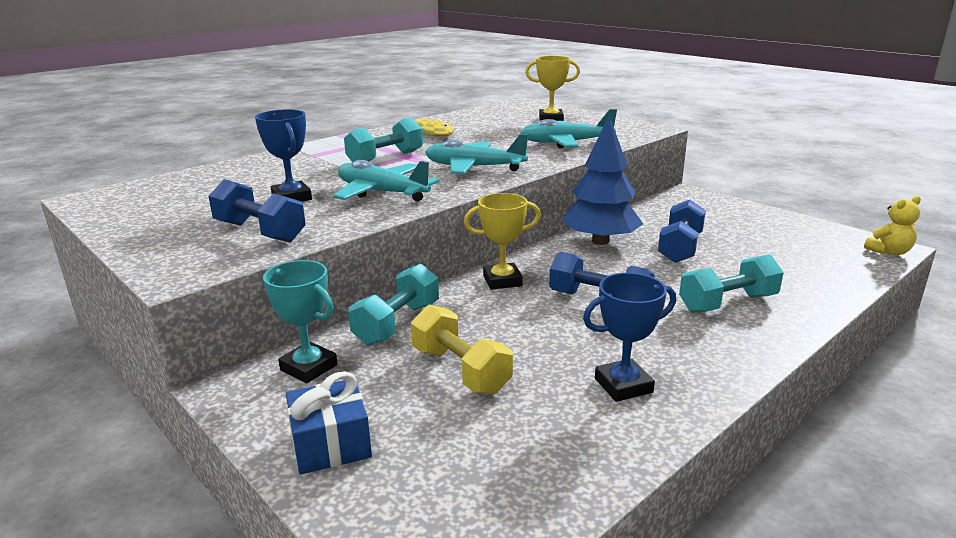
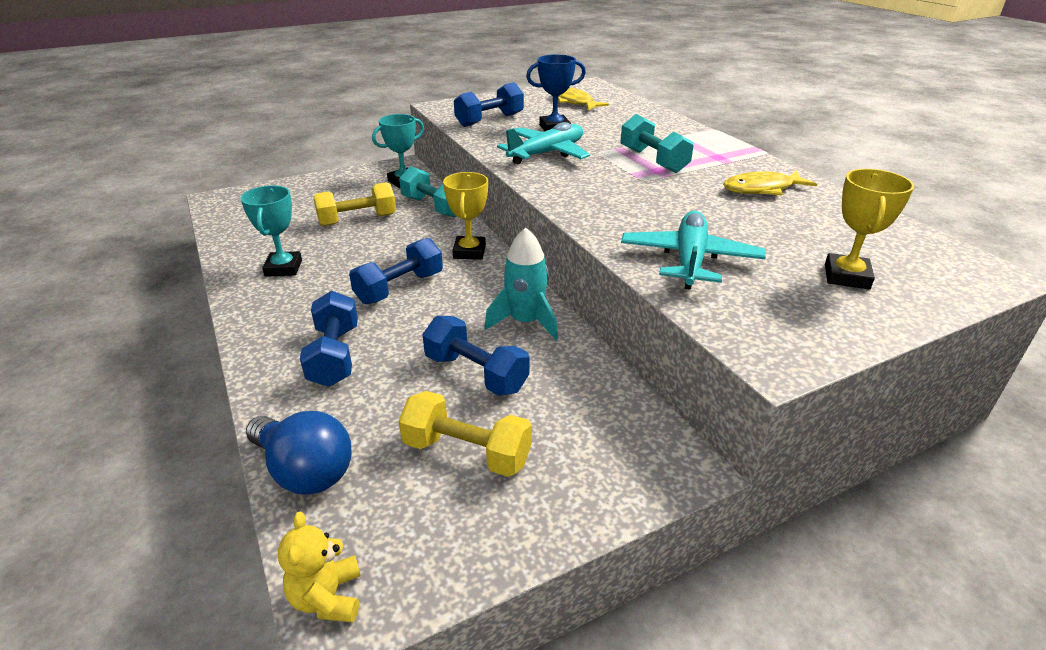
camera: 105 degrees right, 10 degrees up
(180, 199) = (574, 102): none -> yellow fish
(331, 444) = (328, 184): blue gift -> none
(474, 168) = (601, 193): turquoise plane -> none
(600, 241) = (525, 322): blue tree -> turquoise rocket
(623, 385) = (283, 268): blue trophy -> turquoise trophy
(727, 303) = (335, 356): turquoise dumbbell -> blue dumbbell
(752, 238) = (467, 452): none -> yellow dumbbell
(839, 280) = (305, 471): none -> blue light bulb

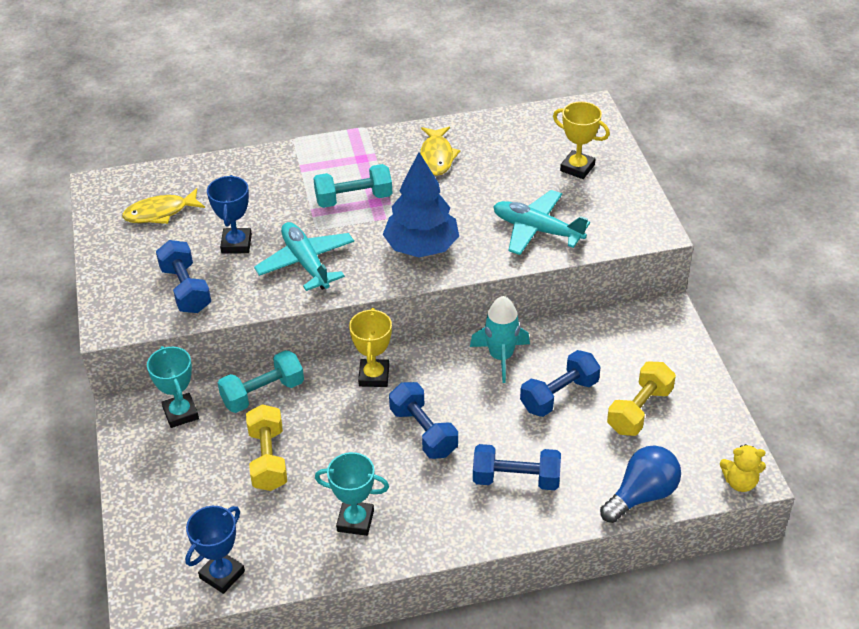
camera: 75 degrees left, 10 degrees up
(234, 221) = (222, 574): none -> blue trophy
(469, 252) = (374, 376): yellow trophy -> yellow trophy turned 75 degrees clockwise
(605, 198) = (421, 247): none -> blue tree

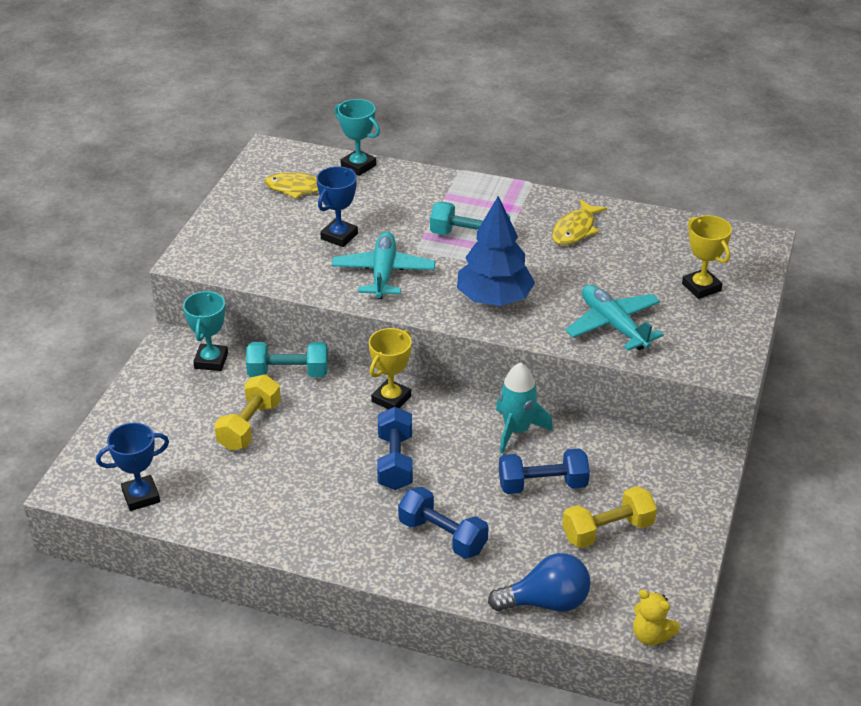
camera: 30 degrees right, 5 degrees down
(186, 289) = (268, 255): blue dumbbell -> none
(355, 521) = (278, 505): turquoise trophy -> turquoise trophy (358, 166)

